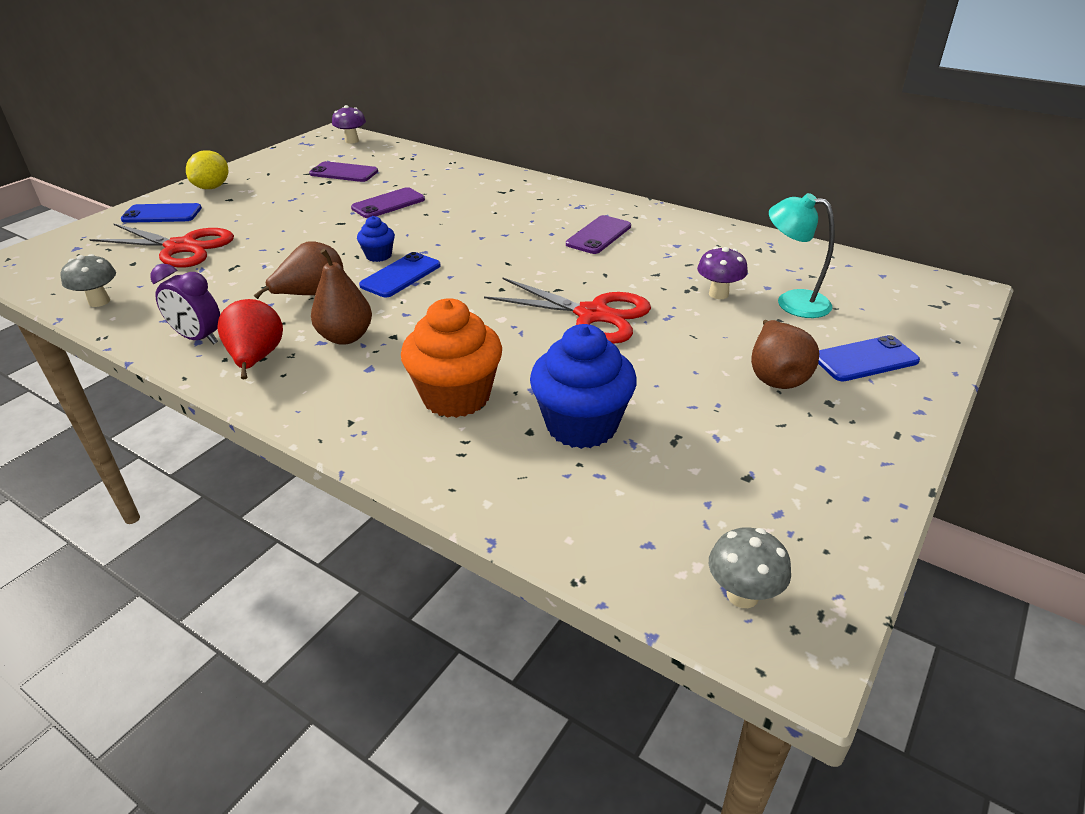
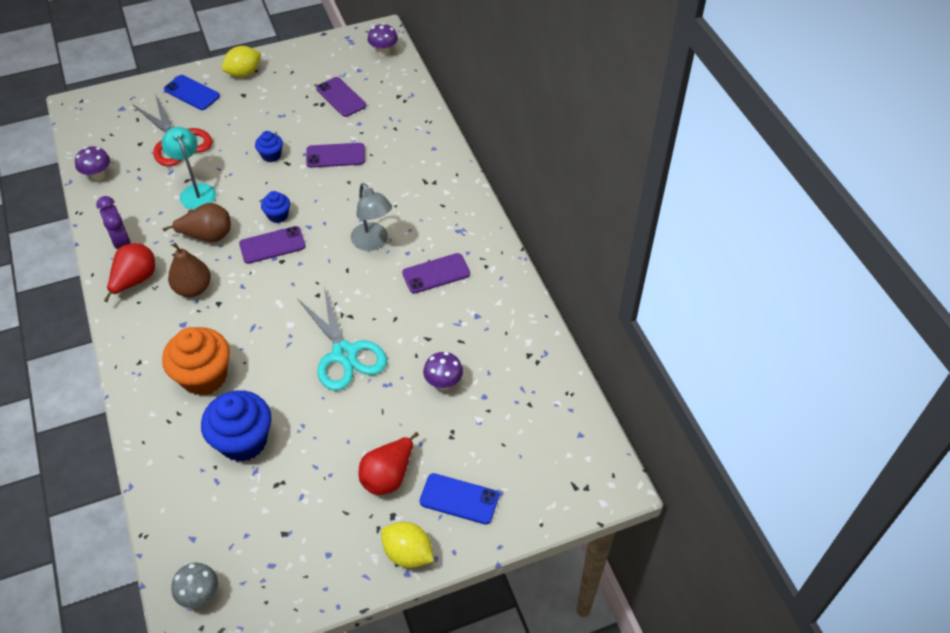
camera: 35 degrees right, 15 degrees up
(99, 301) = (98, 176): grey mushroom -> purple mushroom
(315, 223) = (271, 155): none -> blue cupcake
(401, 275) = (272, 245): blue phone -> purple phone
(507, 238) = (373, 242): none -> grey lamp
(592, 315) = (344, 354): red scissors -> turquoise scissors
(776, 376) = (388, 476): brown pear -> red pear
(792, 302) = (482, 420): turquoise lamp -> turquoise lamp (195, 191)
(892, 422) = (408, 553): none -> yellow lemon

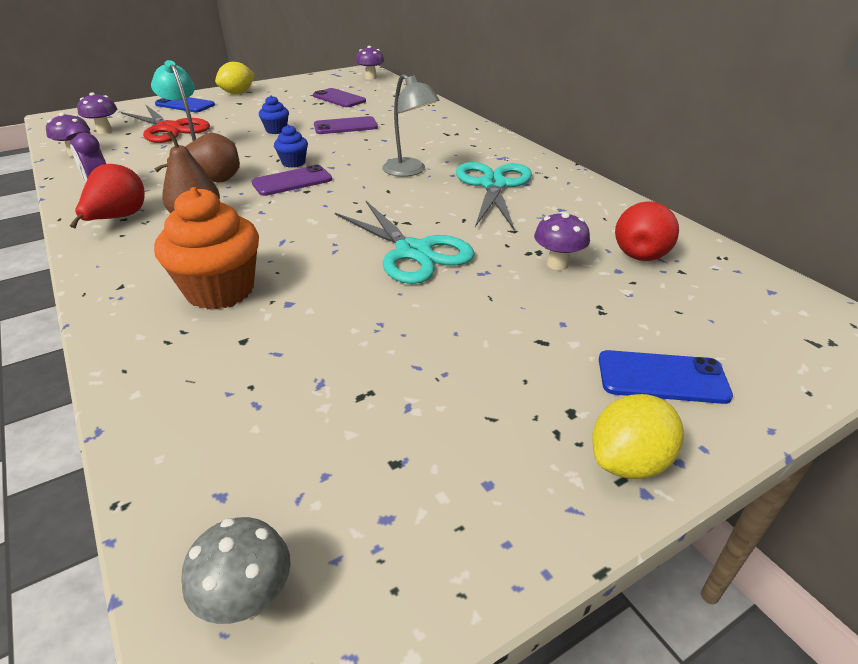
camera: 10 degrees left, 15 degrees down
(119, 137) = (104, 131): none -> purple mushroom
(243, 441) = (292, 350): blue cupcake -> none
(388, 476) = (537, 364): red pear -> red pear (641, 252)
(408, 553) = (629, 462): yellow lemon -> yellow lemon turned 60 degrees counterclockwise
(436, 273) = (493, 185): purple phone -> turquoise scissors

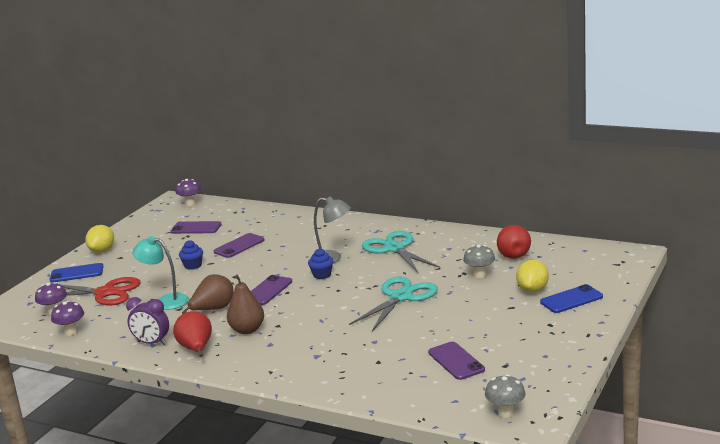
camera: 30 degrees left, 15 degrees down
(220, 290) = (329, 351): orange cupcake -> none
(293, 163) = (247, 280): blue cupcake -> blue cupcake (322, 275)
(335, 404) = (456, 361): none -> purple phone
(413, 252) = (401, 297): turquoise scissors -> turquoise scissors turned 75 degrees counterclockwise
(557, 264) = (480, 275): purple mushroom -> grey mushroom
(629, 462) = (585, 329): yellow lemon -> yellow lemon (533, 290)

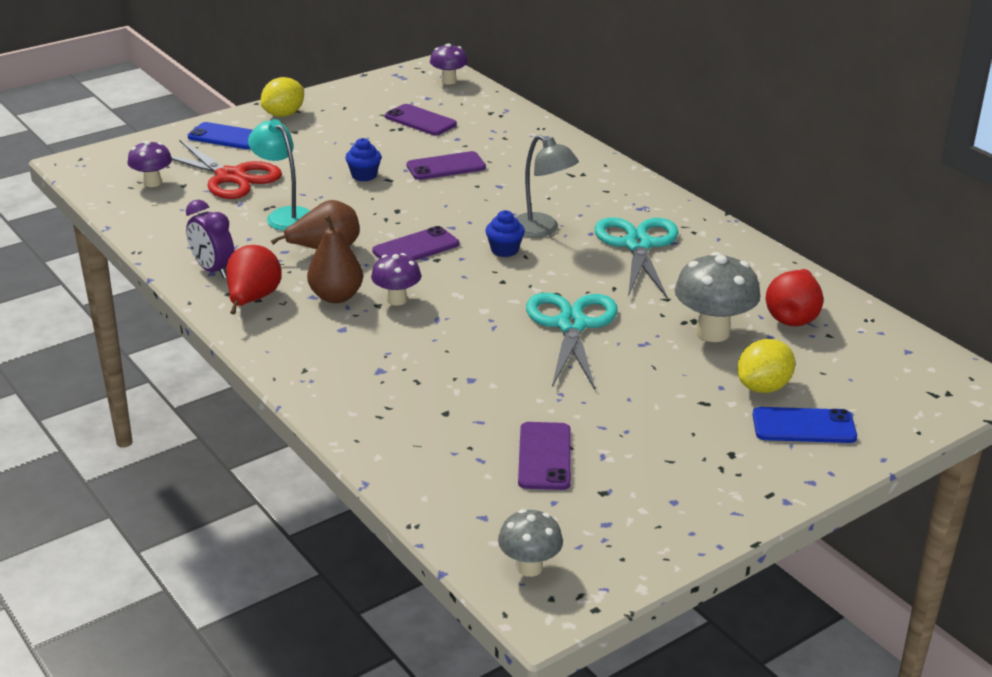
camera: 25 degrees right, 10 degrees up
(71, 332) = (144, 218): purple mushroom -> purple mushroom (397, 300)
(401, 297) = (571, 325): turquoise scissors -> turquoise scissors turned 60 degrees counterclockwise
(480, 275) = (713, 332): grey mushroom -> grey mushroom, size x1.63

